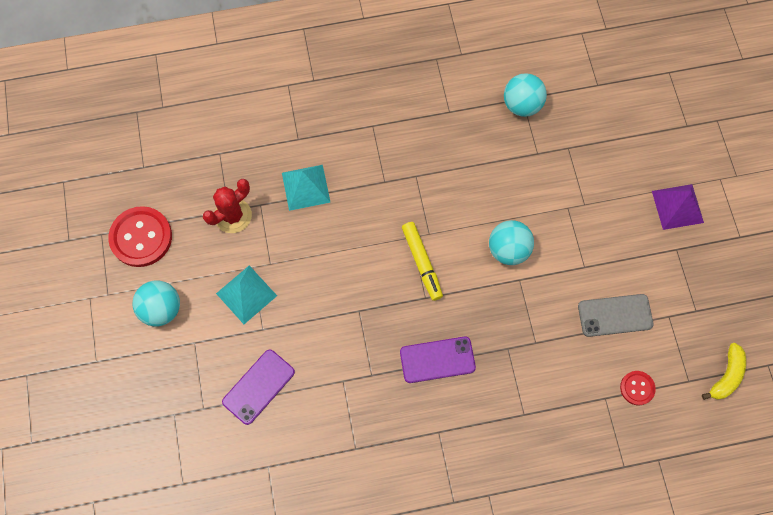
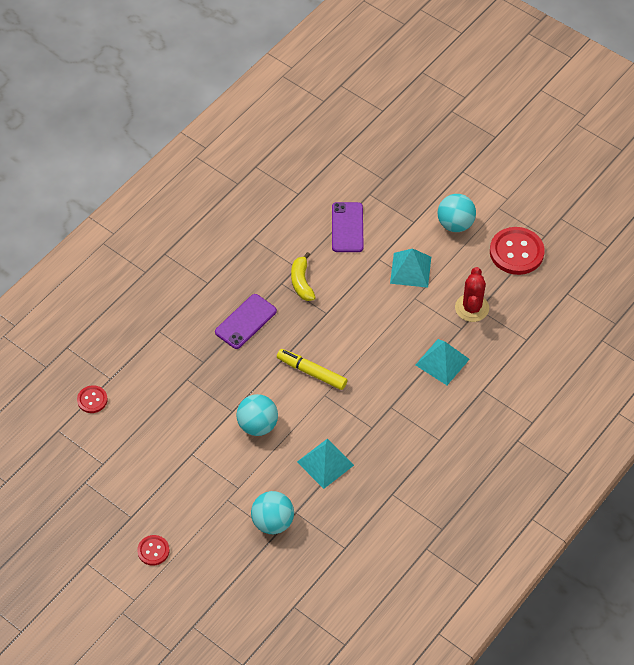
camera: 140 degrees right, 15 degrees down
(480, 174) = (325, 463): none -> turquoise pyramid
(522, 105) = (340, 542): turquoise ball -> turquoise ball (273, 522)
(615, 315) = (143, 436): grey phone -> none
(677, 206) = (153, 551): purple pyramid -> red button
(726, 375) = (32, 452): yellow banana -> yellow banana (302, 282)

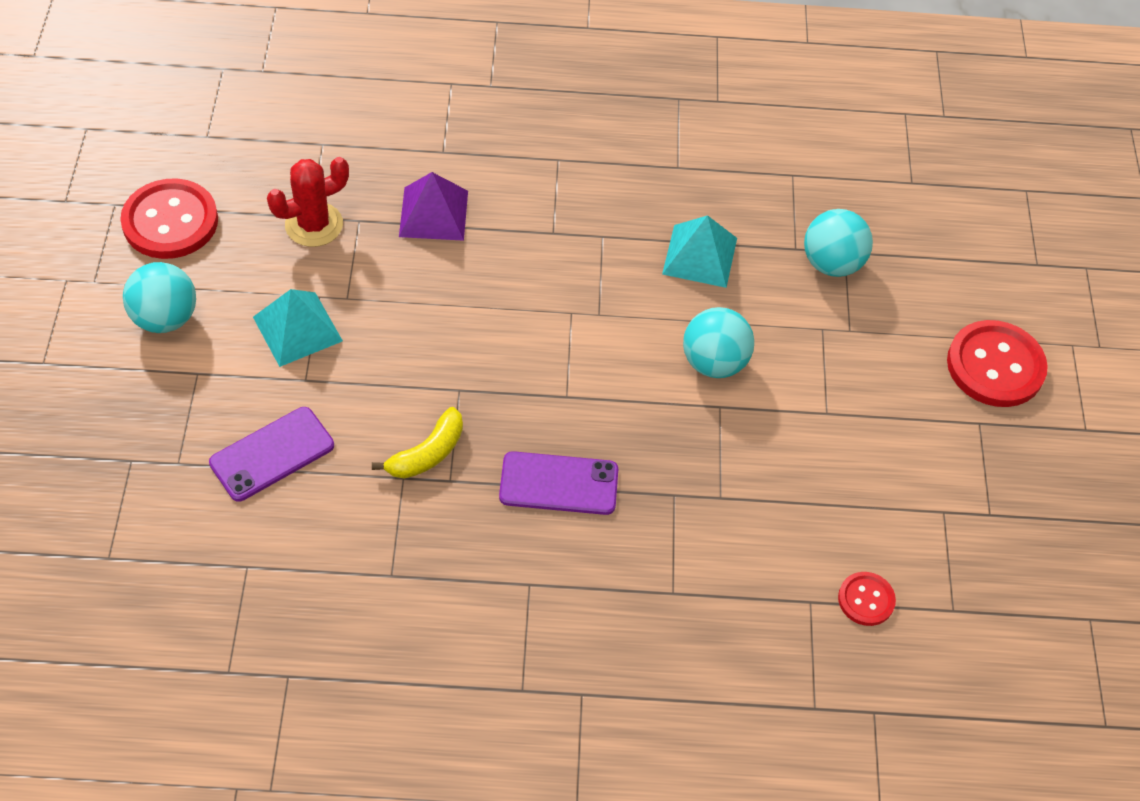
camera: 130 degrees left, 0 degrees up
(153, 551) = (995, 366): red button -> red button, size x1.90
(311, 372) = (576, 349): yellow marker -> none
(442, 362) = (434, 213): turquoise pyramid -> purple pyramid

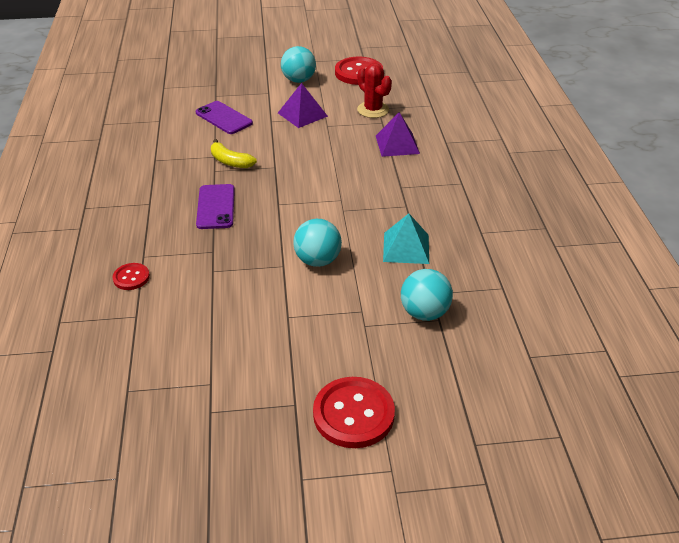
camera: 85 degrees right, 15 degrees down
(297, 329) = (302, 114): turquoise pyramid -> purple pyramid
(866, 600) = (136, 343): red button -> red button (131, 277)

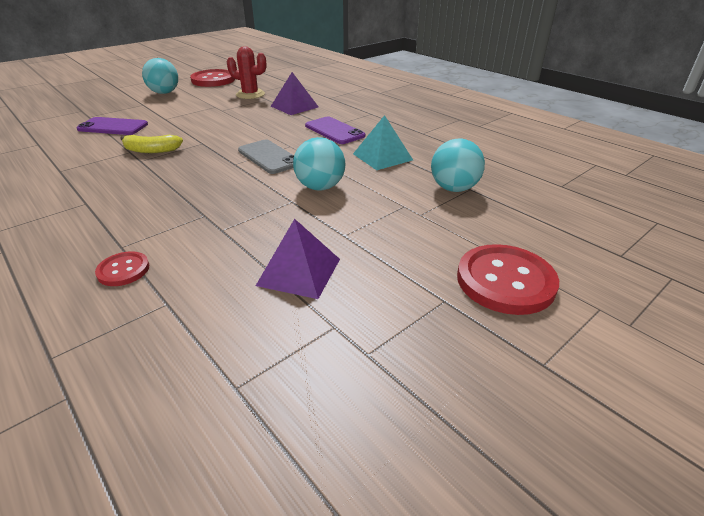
camera: 35 degrees left, 5 degrees down
(216, 207) = (170, 183): purple phone -> purple phone (334, 131)
(302, 114) = (191, 109): purple pyramid -> purple pyramid (299, 272)
(311, 207) = (269, 157): none -> grey phone

